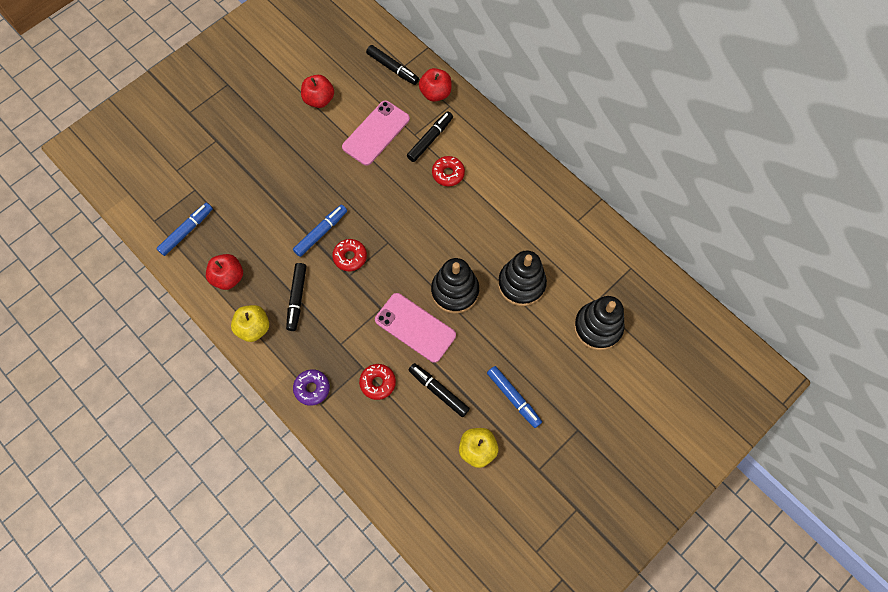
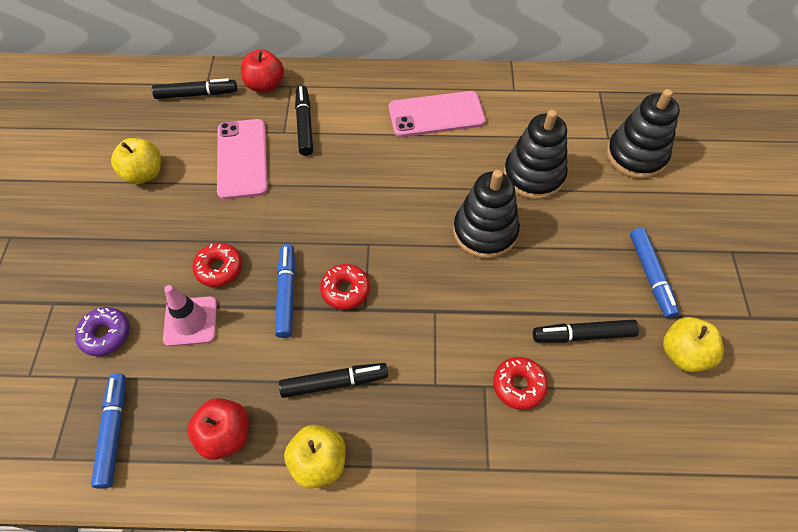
camera: 45 degrees left, 10 degrees down
(265, 206) = (190, 321): none -> pink traffic cone
(297, 298) = (334, 382): black marker -> black marker turned 60 degrees counterclockwise
(312, 388) = (460, 462): purple donut -> purple donut (106, 334)
(319, 99) = (144, 174): red apple -> yellow apple
(415, 327) = (489, 297): pink phone -> pink phone (436, 115)
(448, 174) = (356, 139): red donut -> red donut (219, 268)
(513, 398) = (651, 276): blue marker -> blue marker turned 75 degrees clockwise

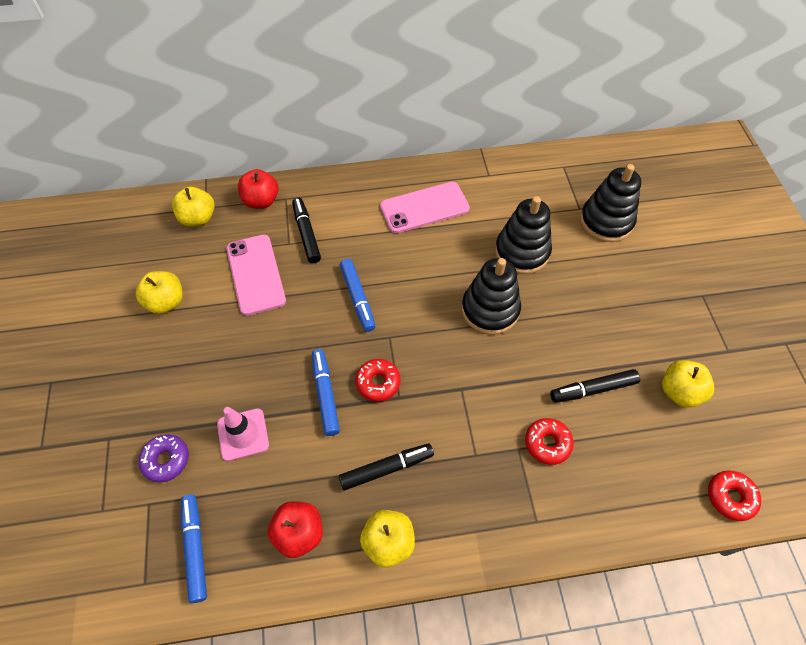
camera: 10 degrees left, 0 degrees up
(196, 94) = (198, 218): black marker -> yellow apple
(219, 268) = (258, 381): red donut -> red donut (730, 497)
(651, 276) = (639, 327): blue marker -> blue marker (358, 298)

